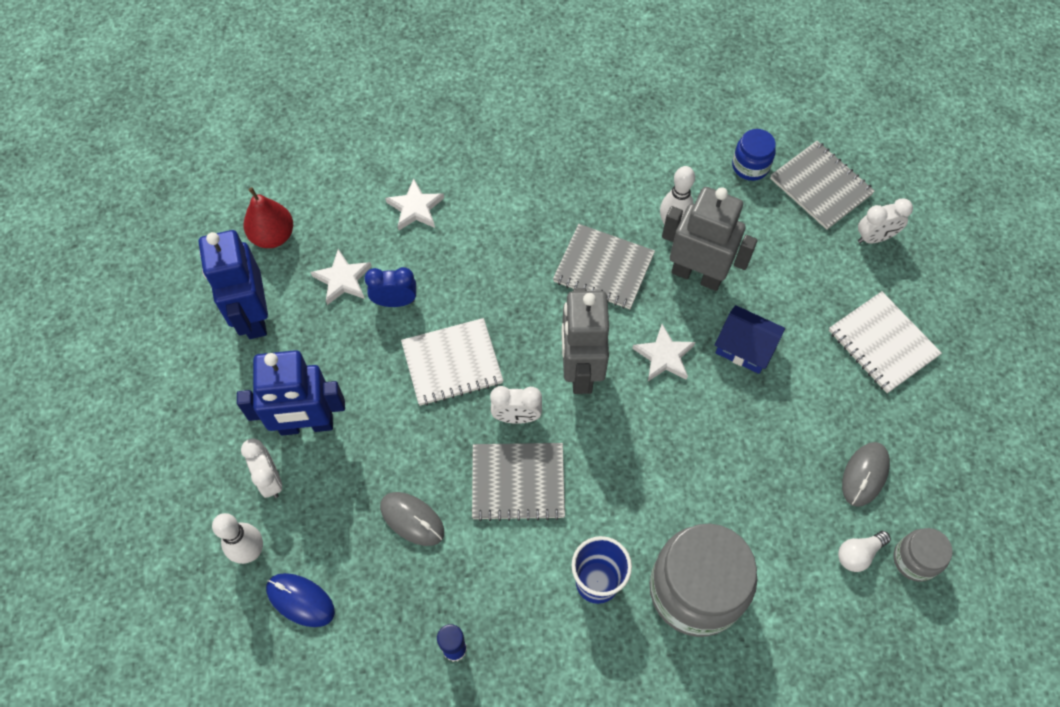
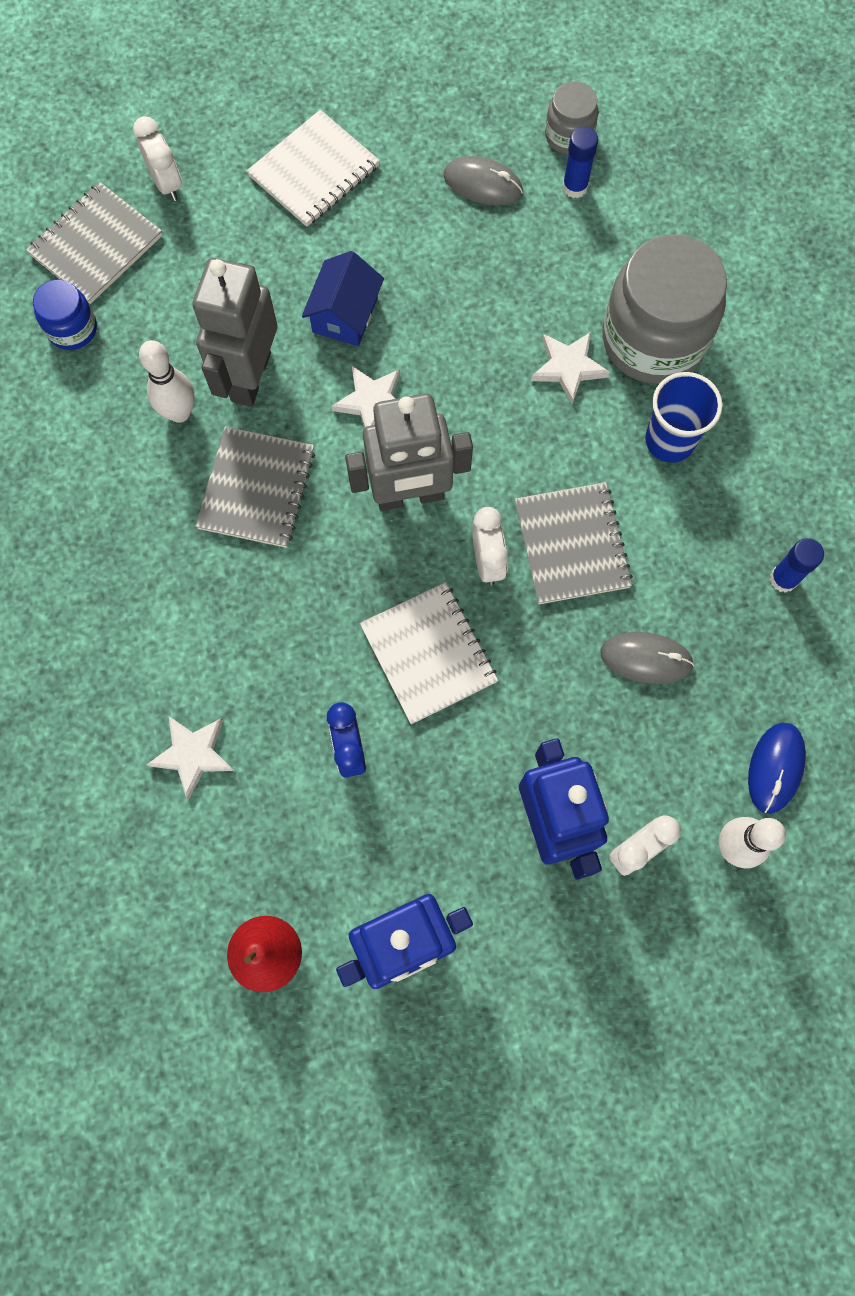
camera: 100 degrees left, 10 degrees up
(343, 279) = (326, 830): white star -> white star (568, 367)
(412, 519) = (646, 659): grey mouse -> grey mouse turned 75 degrees clockwise
(858, 554) = (575, 187): white light bulb -> blue glue stick

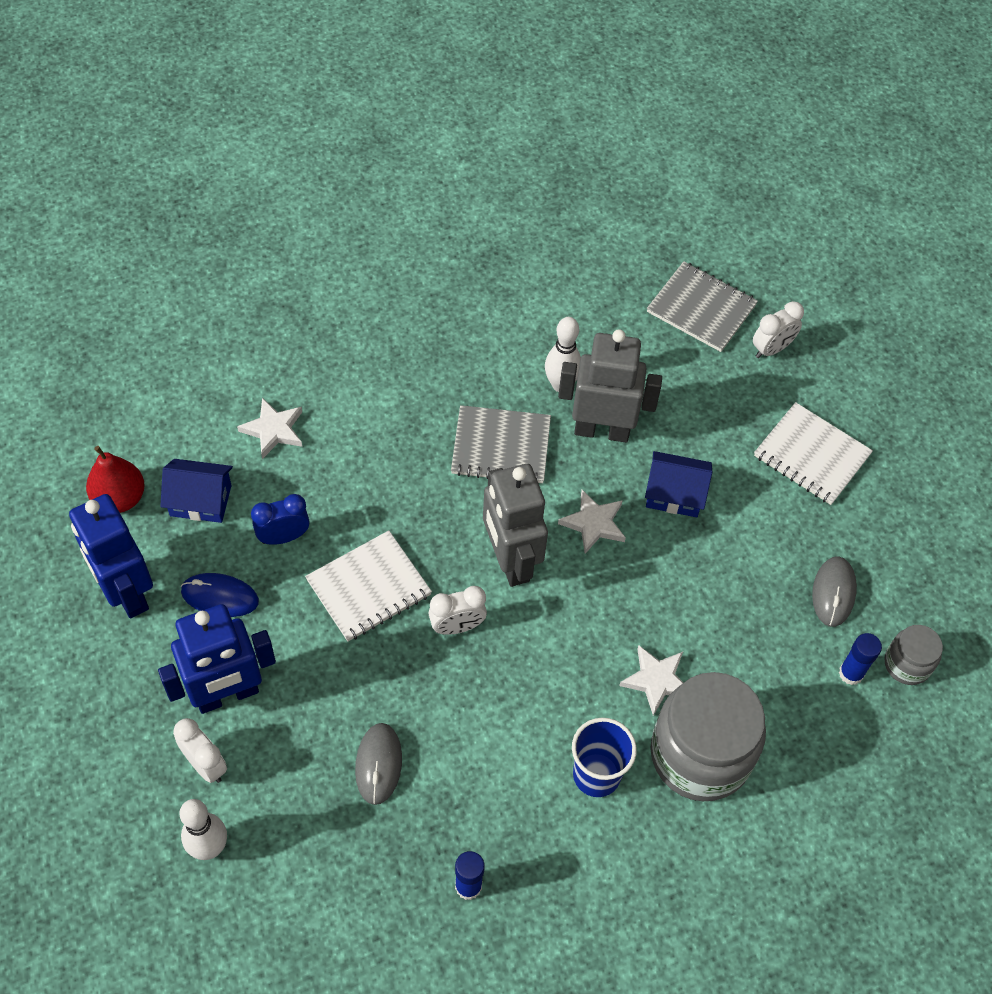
camera: 80 degrees right, 15 degrees down
(72, 329) = (622, 303): blue jar -> none
(285, 849) = (200, 500): none -> blue house
(572, 545) = (480, 694): grey notebook -> none
(775, 768) = (283, 884): blue mouse -> blue mouse (220, 596)

